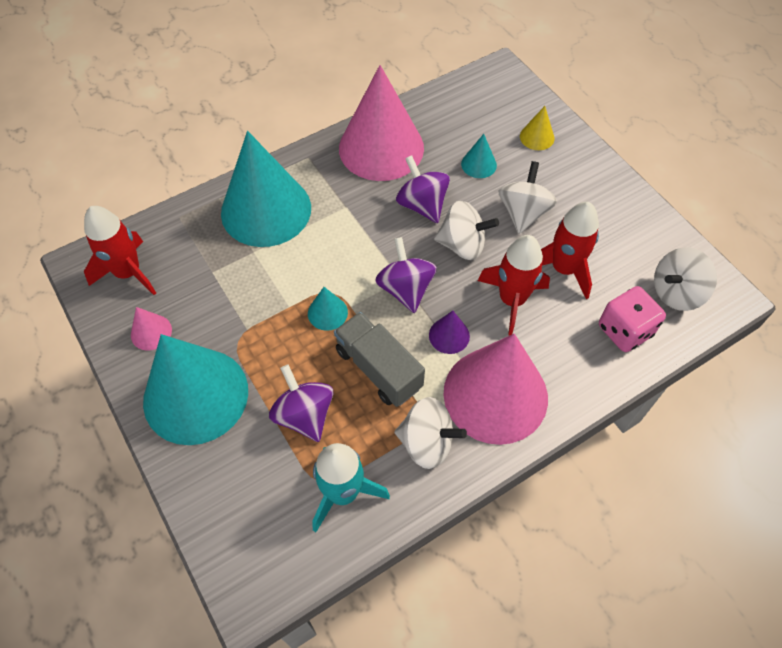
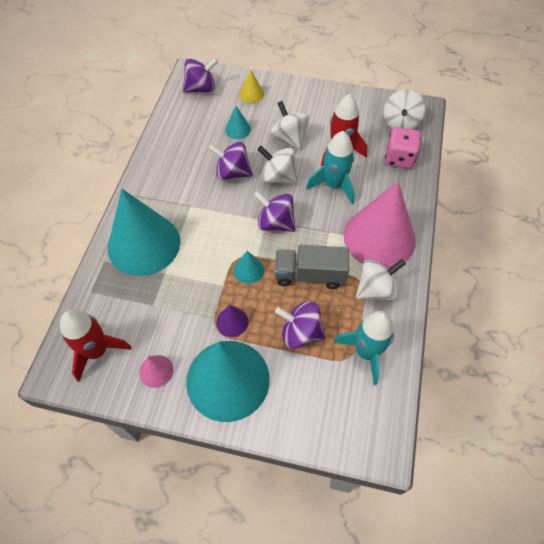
camera: 45 degrees left, 0 degrees up
(381, 148) = (172, 159): pink cone -> none
(449, 335) = (324, 228): purple cone -> purple cone (232, 322)
(462, 245) = (278, 177): white spinning top -> white spinning top turned 120 degrees counterclockwise
(490, 95) = (201, 88): none -> purple spinning top
(512, 300) = (334, 185): red rocket -> turquoise rocket

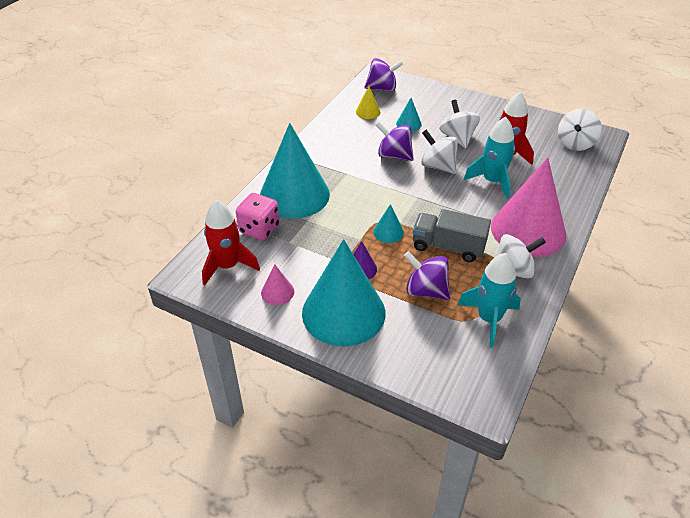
camera: 15 degrees right, 15 degrees down
(251, 94) = (430, 99): yellow cone -> yellow cone (368, 112)
(275, 223) = (425, 201): purple spinning top -> none
(399, 158) = (566, 171): pink dice -> pink dice (259, 229)

